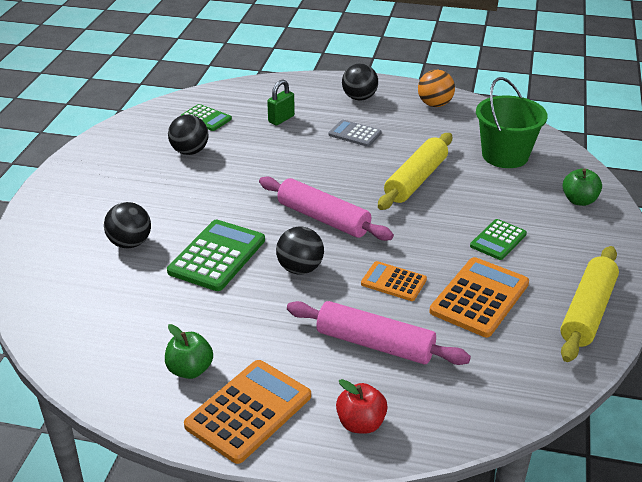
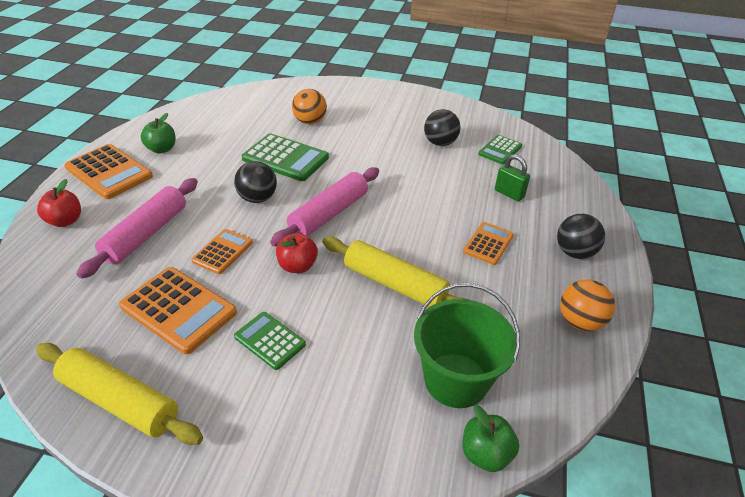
camera: 90 degrees right, 5 degrees up
(130, 243) = (310, 122): black ball -> orange ball
(355, 134) = (488, 243): grey calculator -> orange calculator
(404, 232) = (297, 266): none -> red apple
(579, 200) = (342, 448): green apple -> green apple (485, 454)

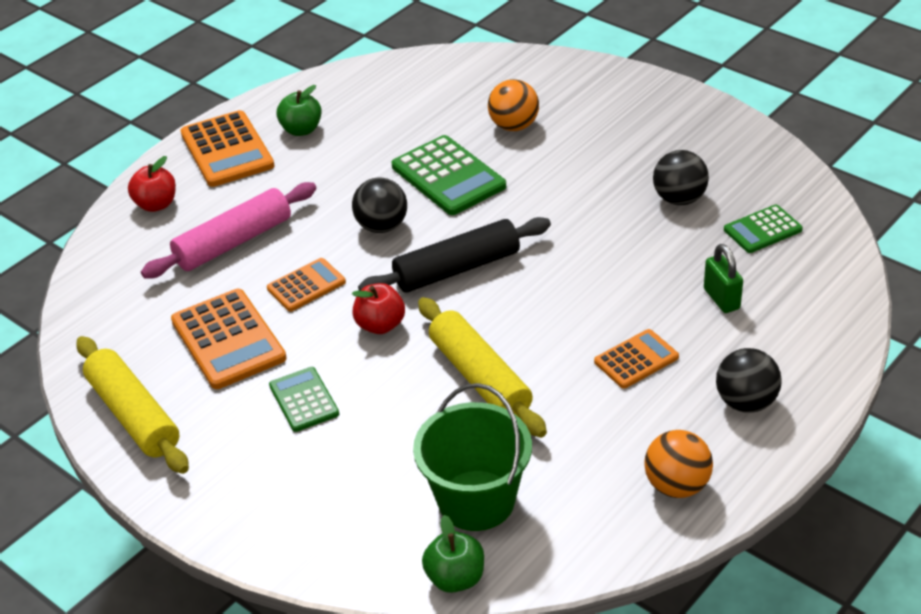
camera: 30 degrees right, 0 degrees up
(329, 214) = (457, 269): pink rolling pin -> black rolling pin

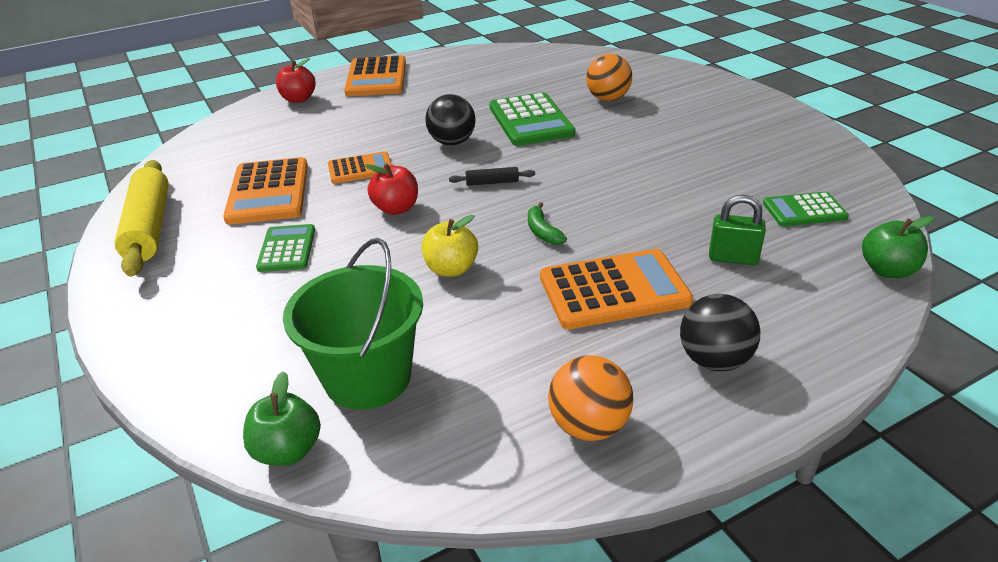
camera: 20 degrees right, 5 degrees down
(234, 242) = (331, 131): pink rolling pin -> none
(301, 130) = (439, 75): green apple -> green apple (887, 270)
(457, 269) = (492, 182): black rolling pin -> black rolling pin, size x0.44
(480, 378) = (451, 269): yellow rolling pin -> yellow apple
(540, 315) = (542, 231): none -> green banana
(636, 359) = (614, 290): orange calculator -> orange calculator, size x1.68
(679, 199) = (729, 172): black ball -> none
(721, 299) = (733, 258): green padlock -> green padlock turned 75 degrees counterclockwise

